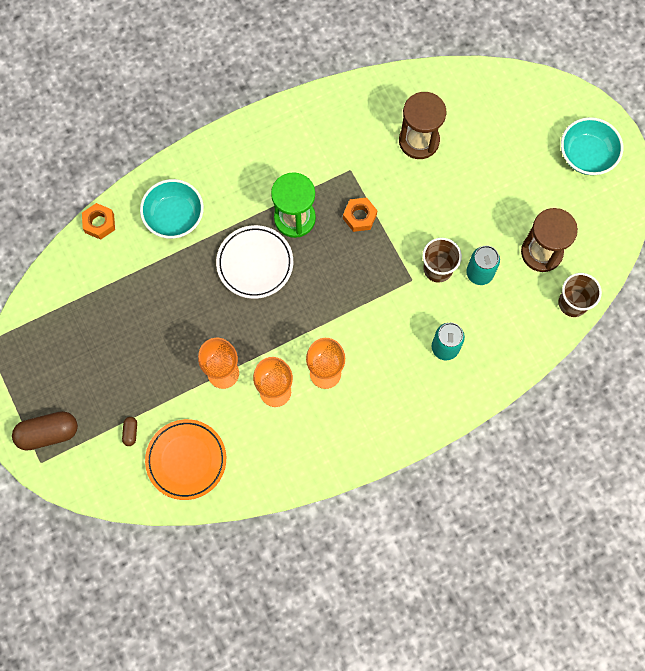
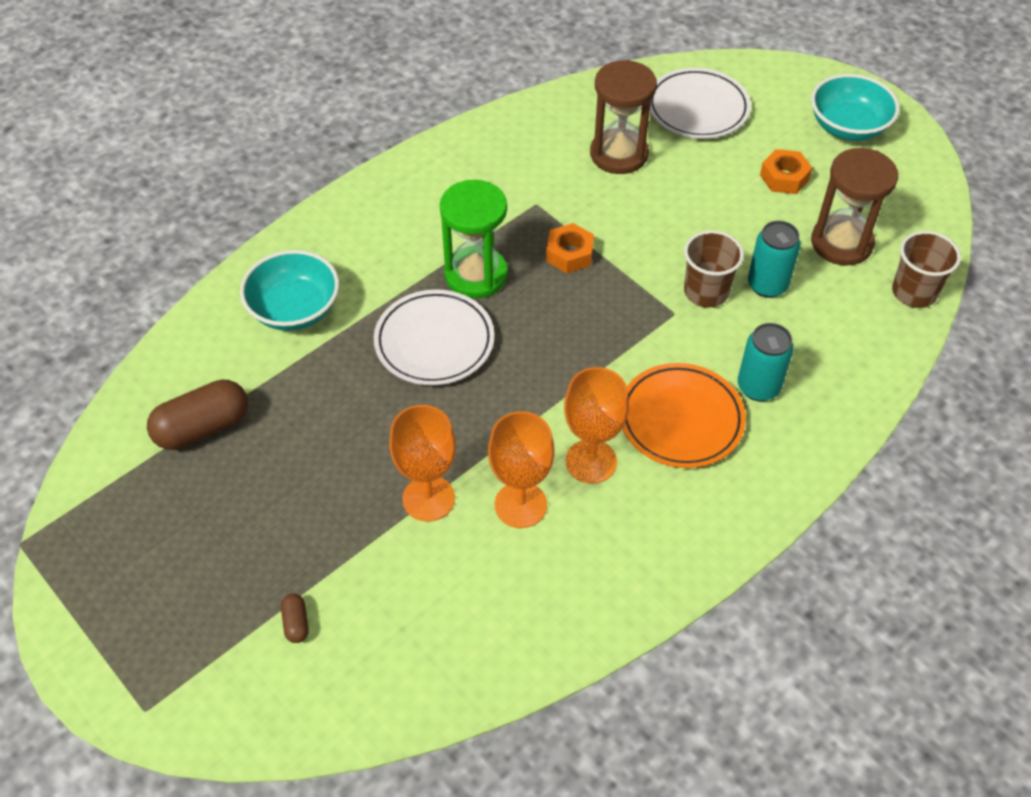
camera: 15 degrees left, 20 degrees down
(48, 433) = (151, 659): brown capsule -> brown capsule (203, 427)
(99, 223) = (179, 341): orange nut -> orange nut (784, 177)
(186, 460) = (403, 643): orange plate -> orange plate (681, 419)
(487, 113) = (697, 108): none -> white plate

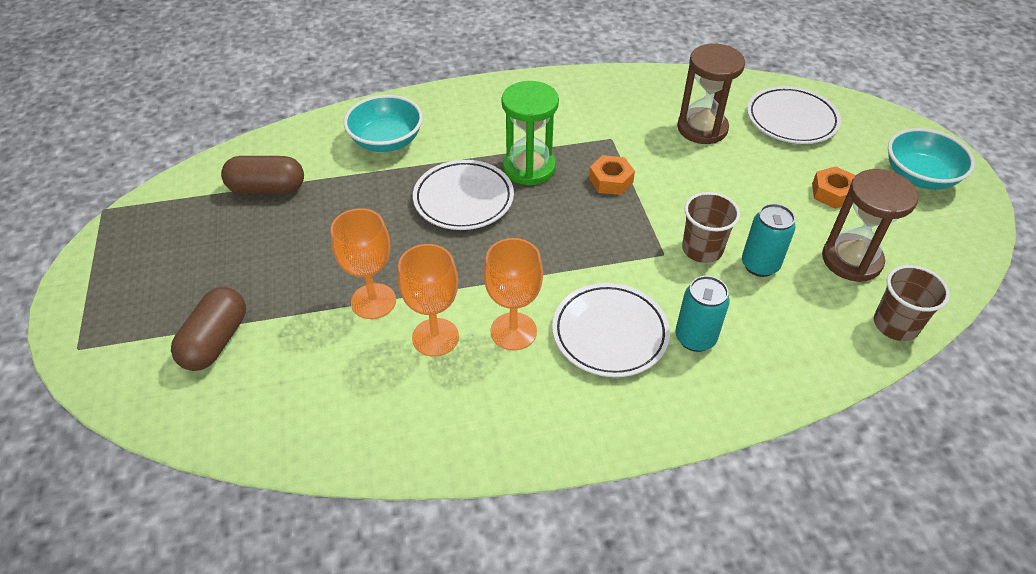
camera: 30 degrees right, 5 degrees down
(296, 623) = (216, 341): brown capsule -> brown capsule, size x2.18
(681, 419) = (610, 333): orange plate -> white plate

